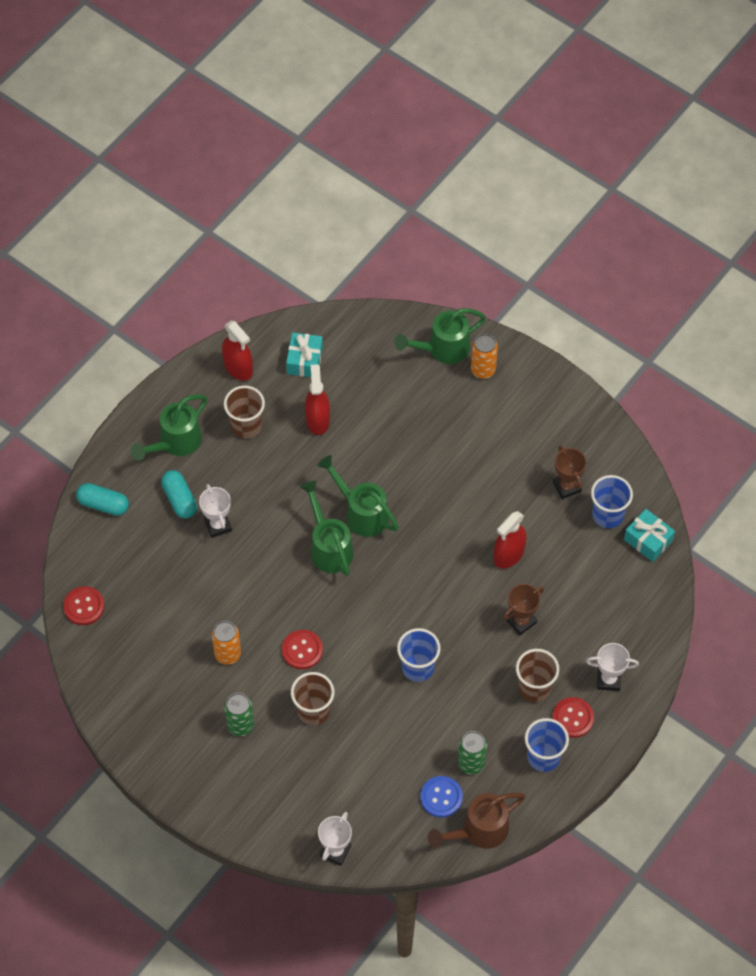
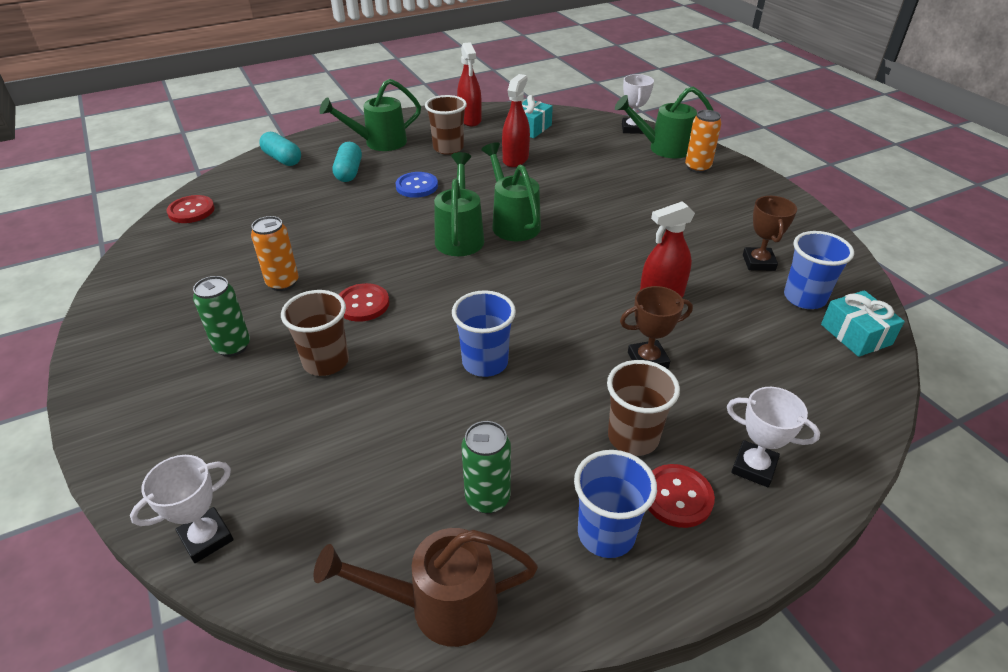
camera: 25 degrees right, 20 degrees down
(218, 525) = (366, 195): white trophy -> white trophy (632, 129)
(441, 797) = (413, 527): blue button -> blue button (417, 186)

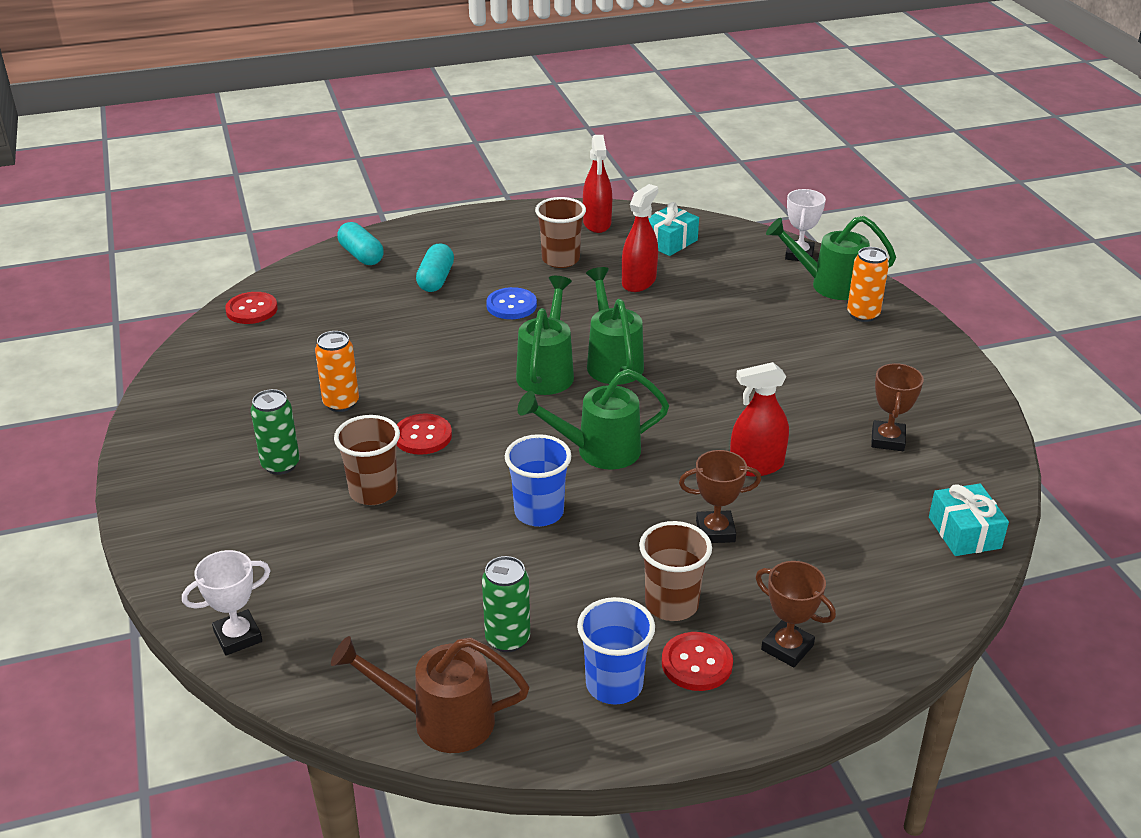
camera: 10 degrees right, 5 degrees down
(379, 143) = (479, 245): green watering can -> green watering can (599, 451)
(754, 467) = (787, 647): white trophy -> brown trophy
(804, 298) = (923, 486): blue cup -> none

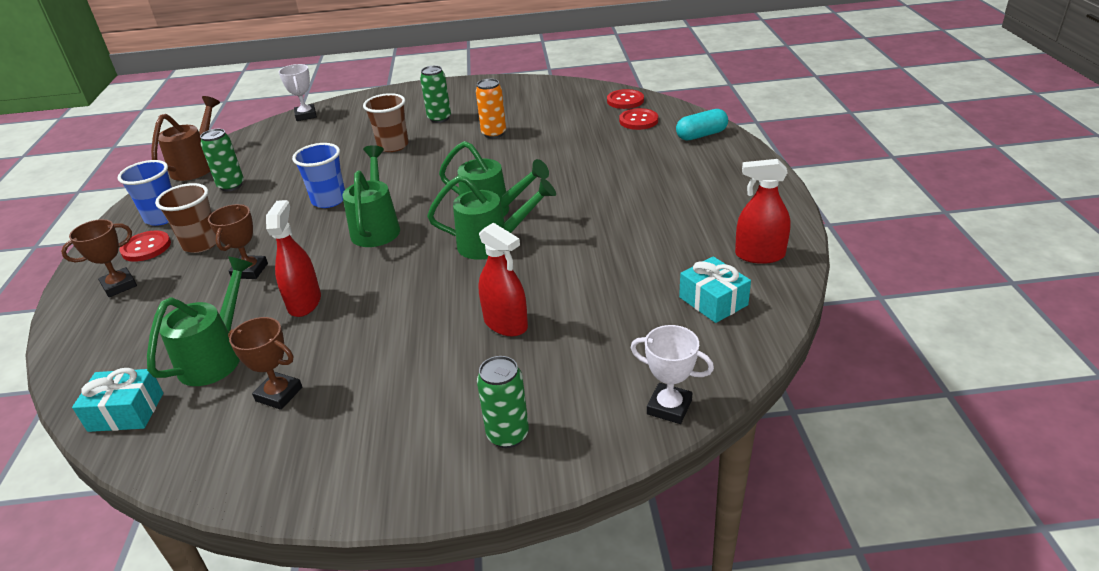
camera: 105 degrees right, 0 degrees up
(423, 436) = (439, 161): red button -> red button (638, 121)
(436, 279) = (654, 166): turquoise capsule -> none
(511, 305) = (601, 199): blue button -> none
(560, 259) = (681, 228): brown cup -> none
(639, 282) = (627, 271): red spray bottle -> red spray bottle (505, 324)
(829, 285) = (586, 419): green watering can -> green watering can (216, 357)
(863, 315) = (508, 435): orange can -> green can

